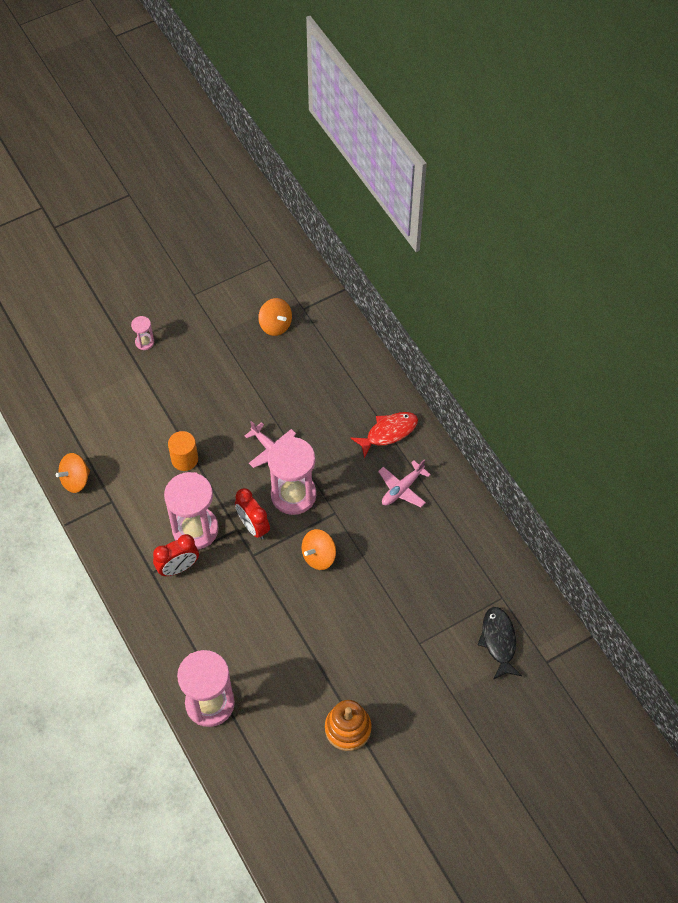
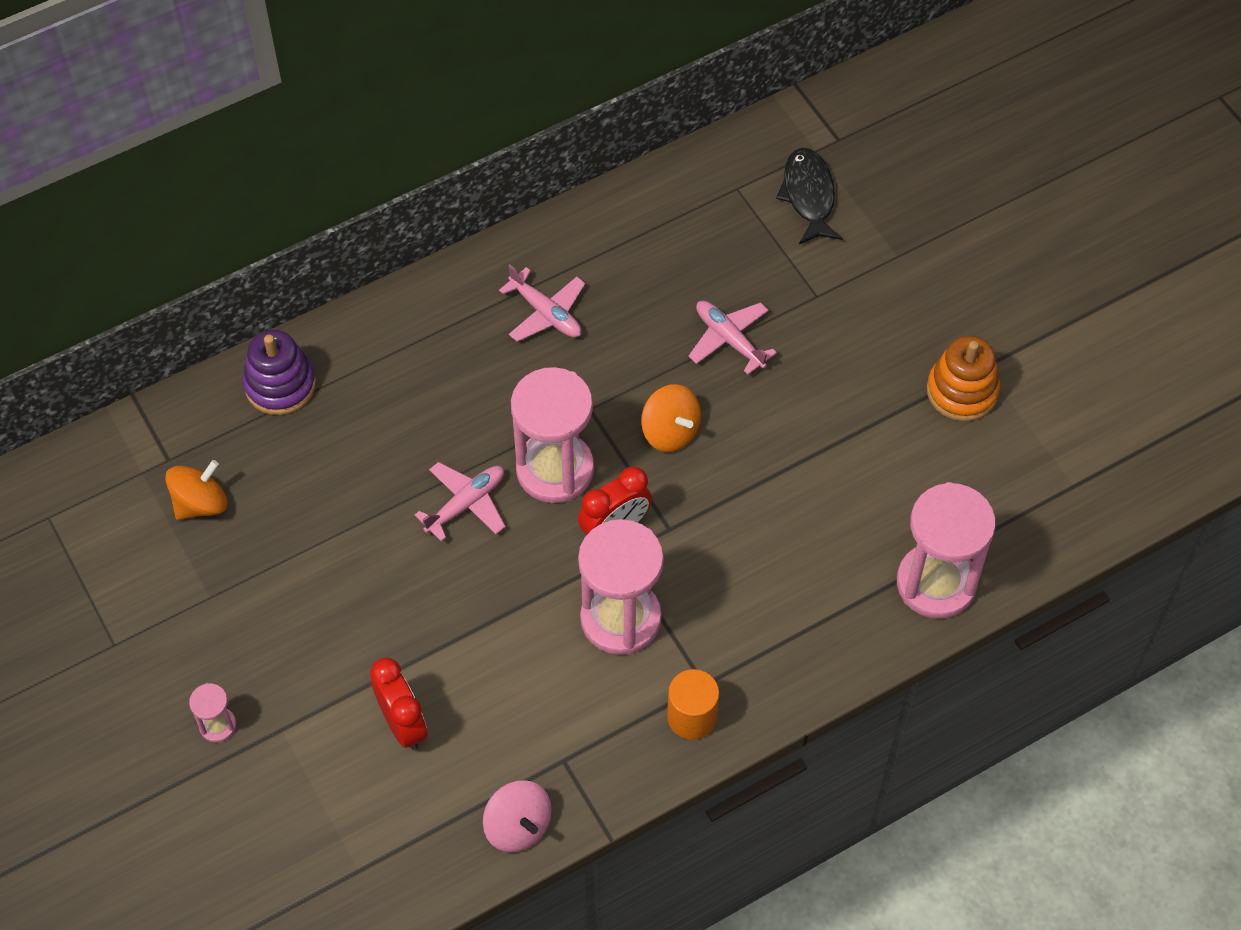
camera: 90 degrees left, 0 degrees up
(75, 480) = (518, 826): orange spinning top -> pink spinning top
(178, 568) = (695, 642): red clock -> red clock (403, 724)
(184, 459) = (479, 642): orange cylinder -> orange cylinder (692, 717)
(350, 357) = (280, 385): none -> purple stacking toy
(385, 590) = (729, 339): none -> pink plane
(388, 432) = (438, 330): red fish -> none
(498, 641) = (808, 195): black fish -> black fish turned 90 degrees clockwise

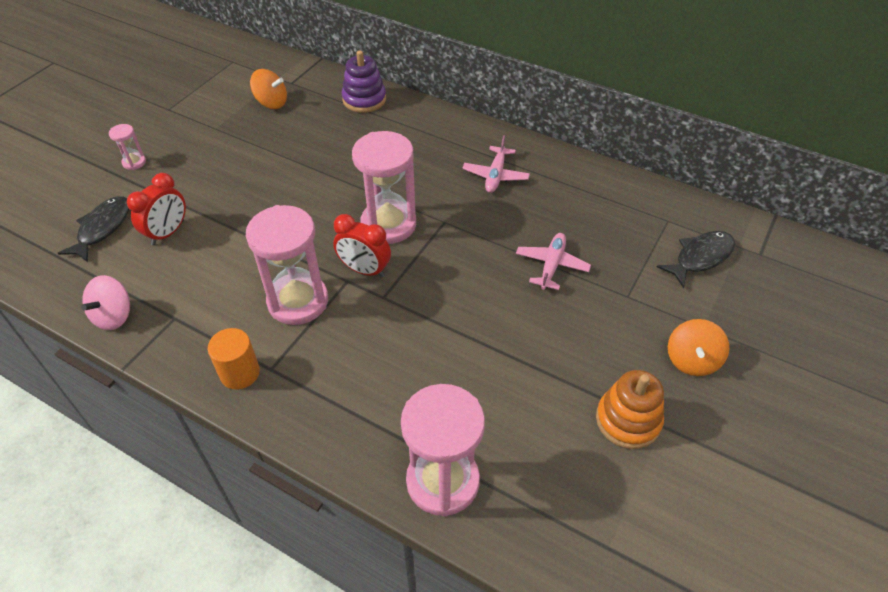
camera: 60 degrees right, 10 degrees down
(339, 801) = (102, 228): none -> black fish
(466, 504) = (337, 197): pink plane -> none
(670, 431) = (457, 266): orange spinning top -> orange spinning top (691, 360)

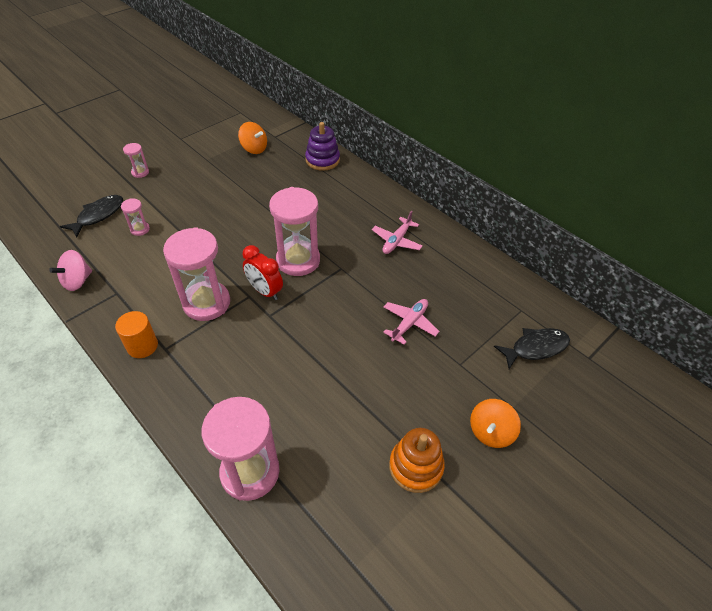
camera: 15 degrees right, 0 degrees up
(168, 233) = (140, 229): red clock -> pink hourglass

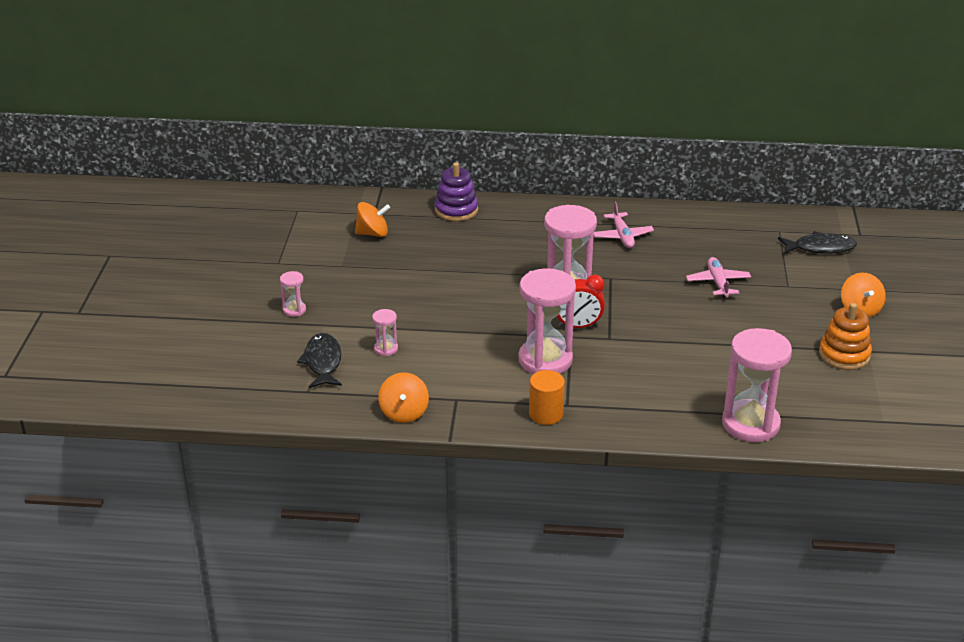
camera: 40 degrees left, 15 degrees down
(77, 281) = (404, 413): pink spinning top -> orange spinning top
(535, 348) = (820, 248): black fish -> black fish turned 60 degrees clockwise

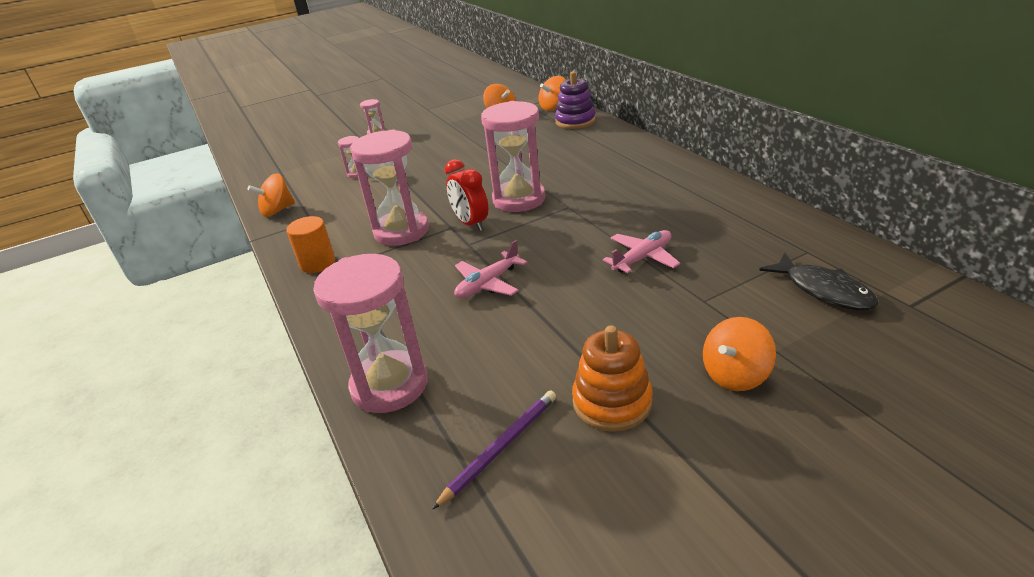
camera: 60 degrees right, 0 degrees up
(323, 362) = (321, 163): black fish -> none
(404, 204) = (554, 107): none -> orange spinning top
(622, 236) = (646, 185): pink plane -> pink plane (488, 284)
(845, 403) = (500, 448): none -> purple pencil

